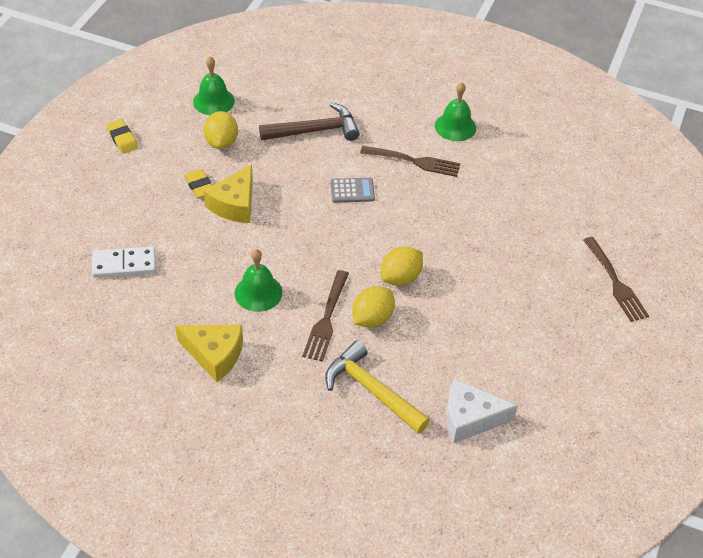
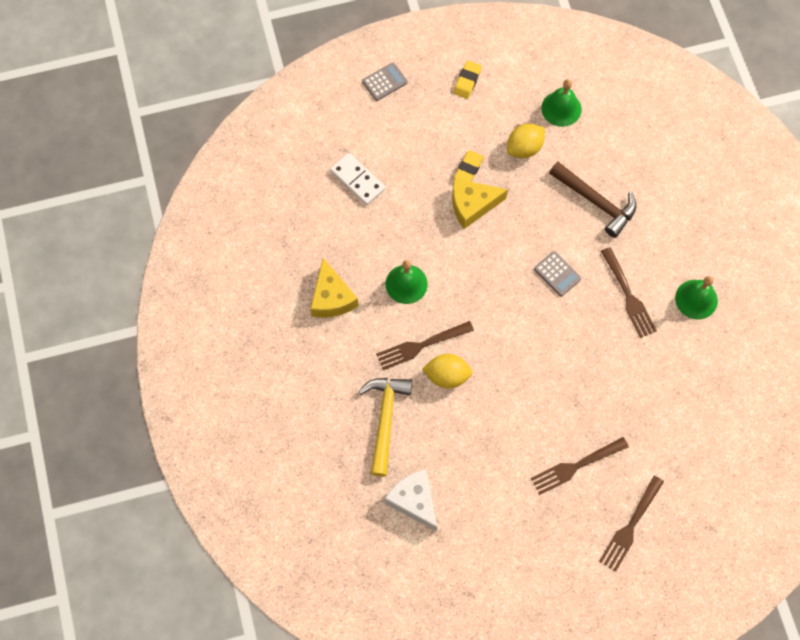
camera: 55 degrees right, 20 degrees up
(57, 189) = (384, 82): none -> grey calculator
(400, 278) = (501, 368): yellow lemon -> none
(533, 283) = (576, 466): none -> brown fork

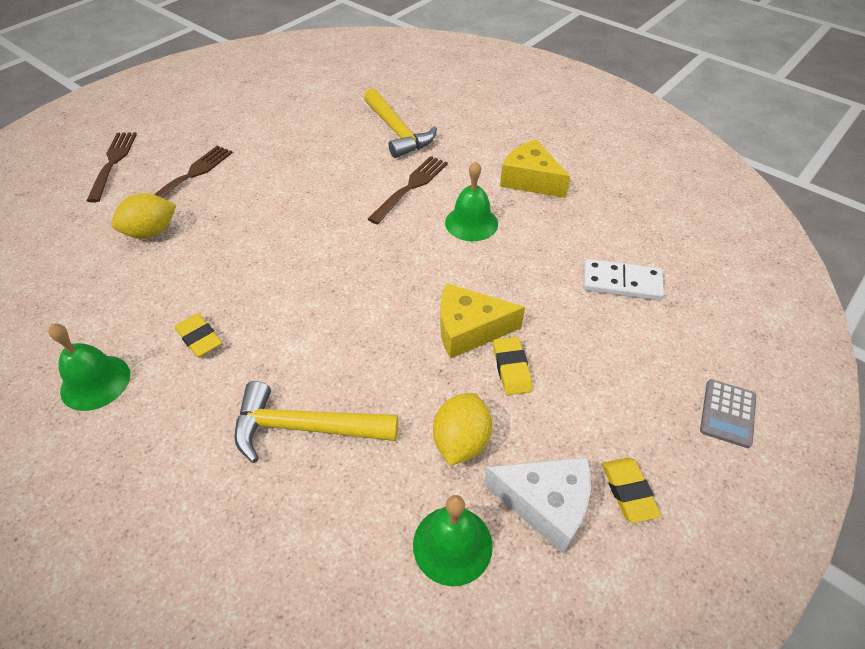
camera: 145 degrees right, 20 degrees down
(414, 501) = (329, 103): white cheese -> white cheese (546, 504)
(447, 376) = (366, 179): yellow lemon -> yellow lemon (151, 232)
(472, 205) = (469, 330): yellow cheese -> yellow cheese turned 135 degrees counterclockwise
(557, 274) = (307, 314): grey calculator -> none
(596, 202) = (305, 428): brown hammer -> yellow hammer
(628, 295) = (199, 338): brown fork -> yellow eraser

